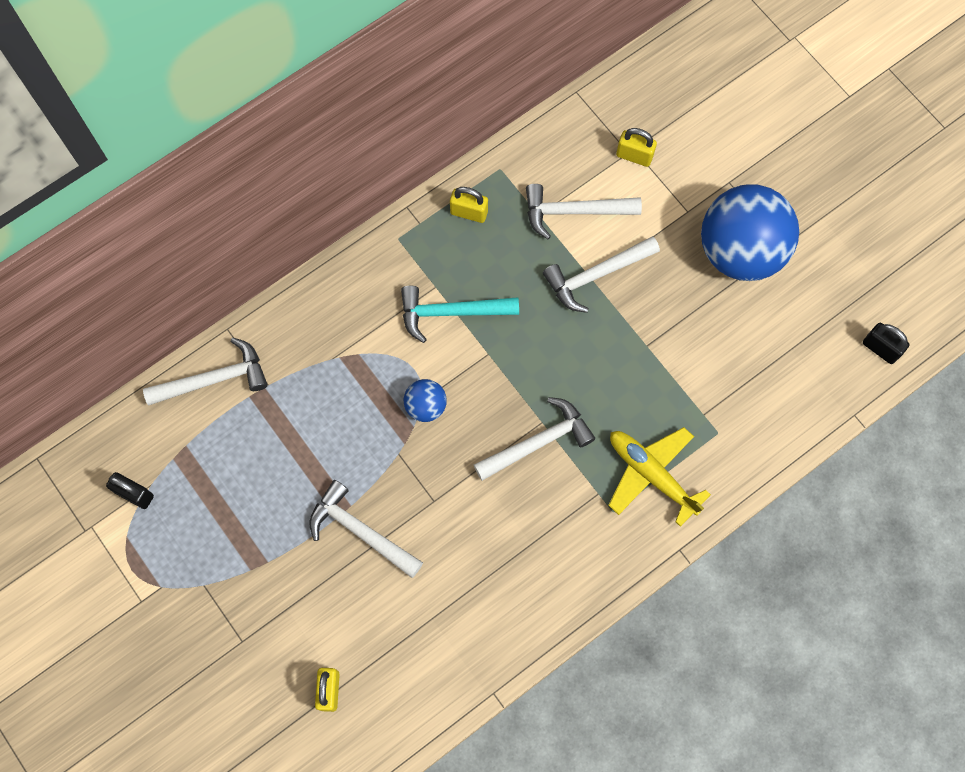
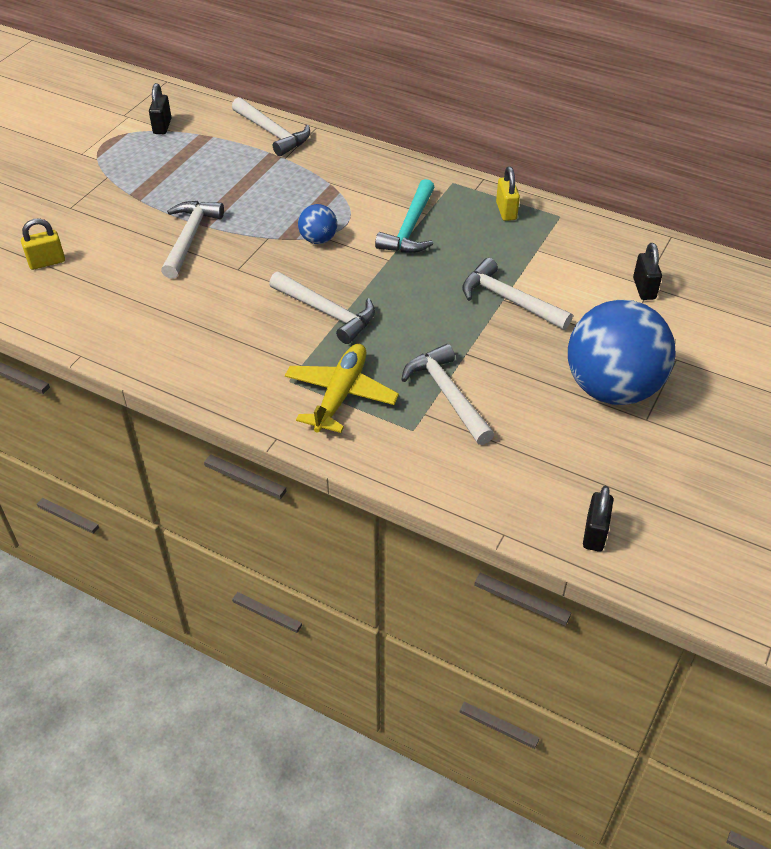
camera: 65 degrees right, 25 degrees down
(451, 312) = (410, 228): turquoise hammer -> turquoise hammer turned 135 degrees counterclockwise
(574, 211) = (558, 268): white hammer -> white hammer (447, 394)
(634, 156) = (644, 289): yellow padlock -> black padlock

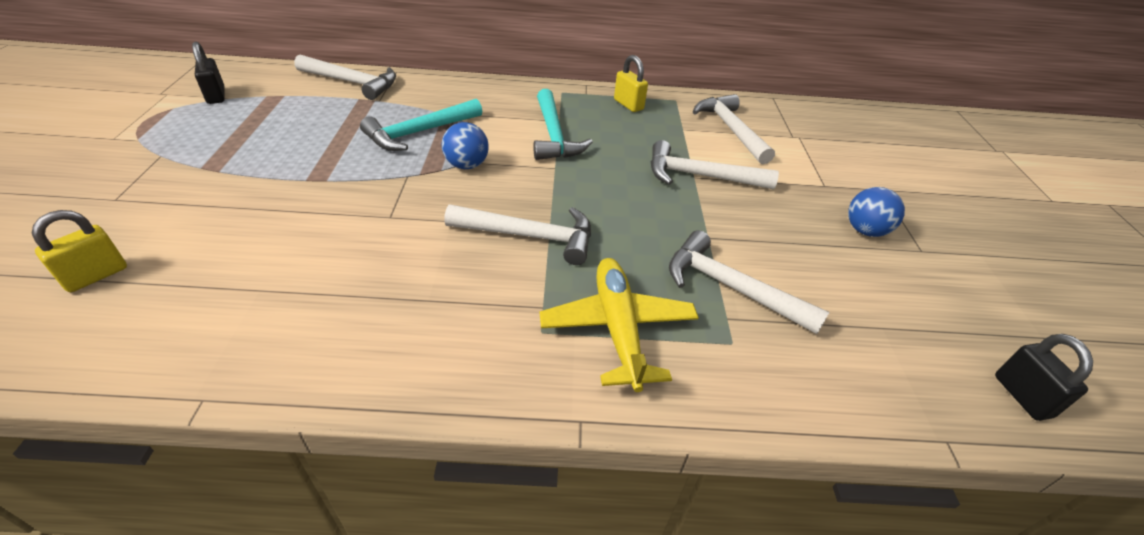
camera: 30 degrees left, 5 degrees down
(190, 238) = (307, 197): white hammer -> white hammer (730, 129)
(299, 199) = (419, 132): none -> turquoise hammer
(612, 388) = (865, 231): blue ball -> blue ball, size x0.44
(644, 289) = (797, 139): black padlock -> none

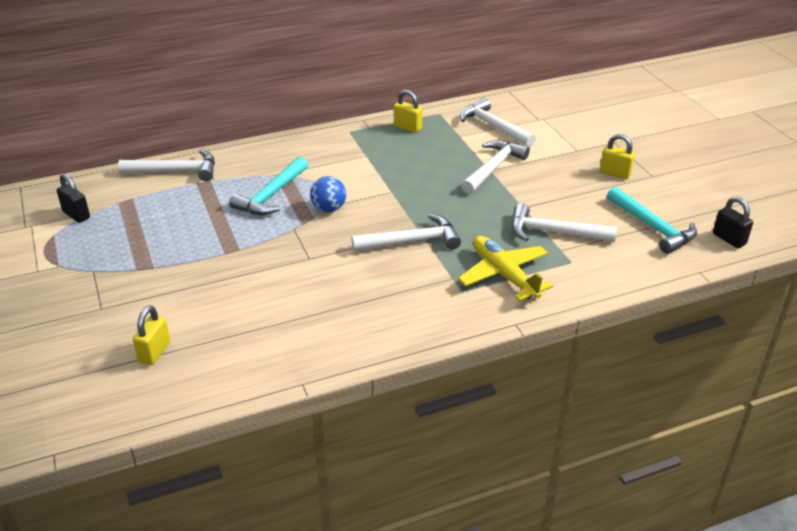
camera: 20 degrees left, 5 degrees down
(554, 135) = (372, 168): turquoise hammer -> turquoise hammer (653, 227)
(700, 176) = (493, 168): white hammer -> white hammer turned 135 degrees clockwise
(865, 231) = (615, 173): blue ball -> yellow padlock

